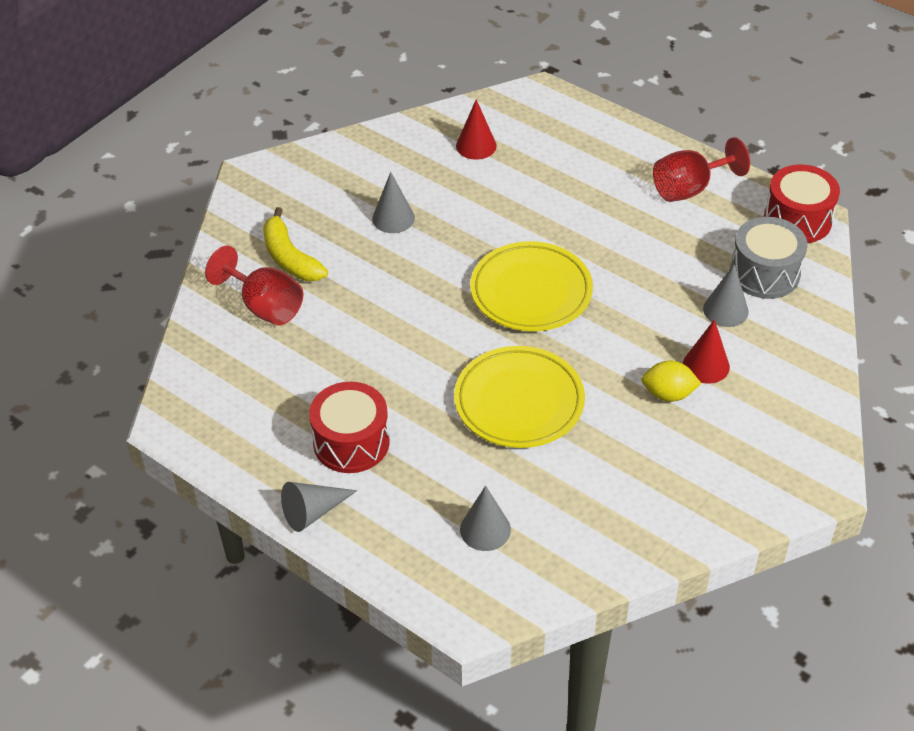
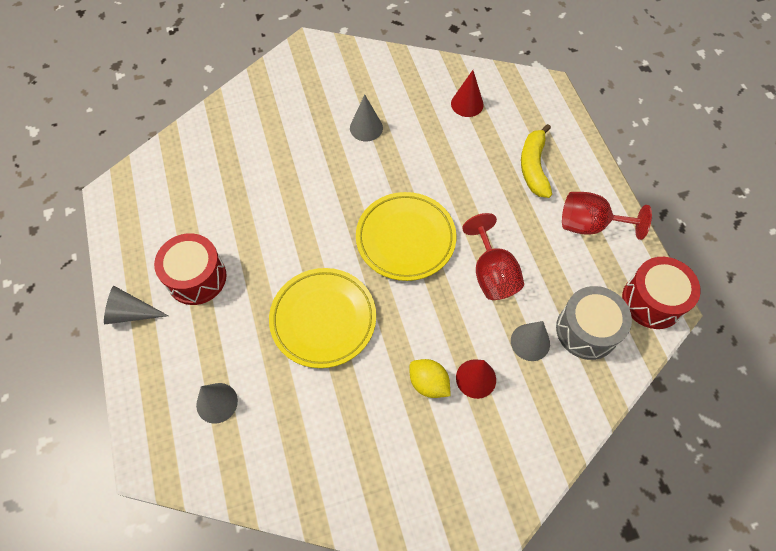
camera: 35 degrees right, 15 degrees up
(264, 306) = (234, 145): red goblet -> red goblet (492, 274)
(290, 258) = (279, 119): yellow banana -> yellow banana (533, 167)

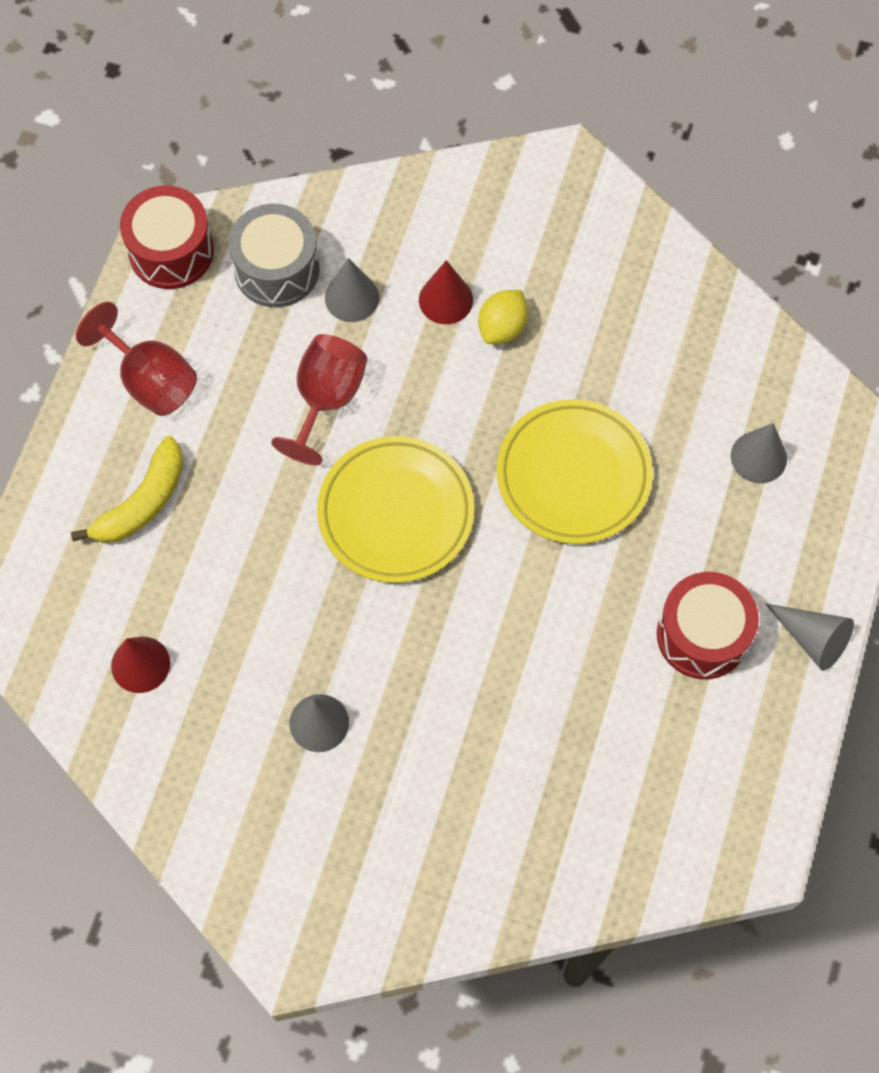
camera: 145 degrees left, 5 degrees up
(428, 383) = (502, 327): yellow lemon -> yellow lemon turned 45 degrees clockwise

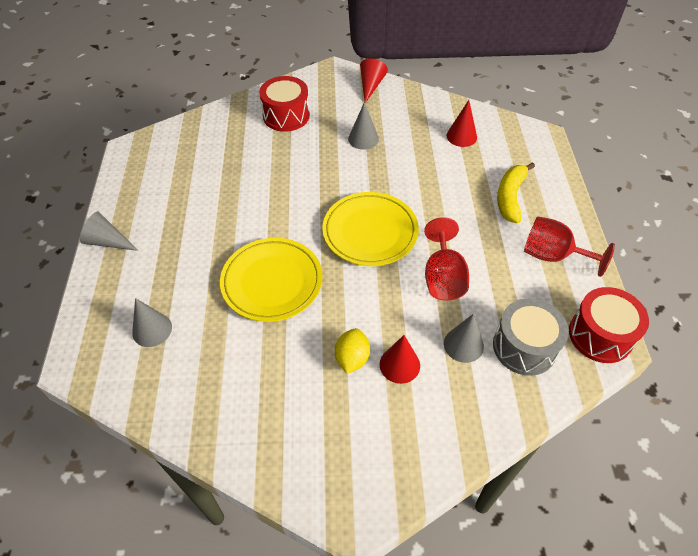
camera: 160 degrees right, 15 degrees down
(238, 872) = (371, 86): none -> red cone
(702, 635) = (173, 226): red drum -> red drum (286, 116)

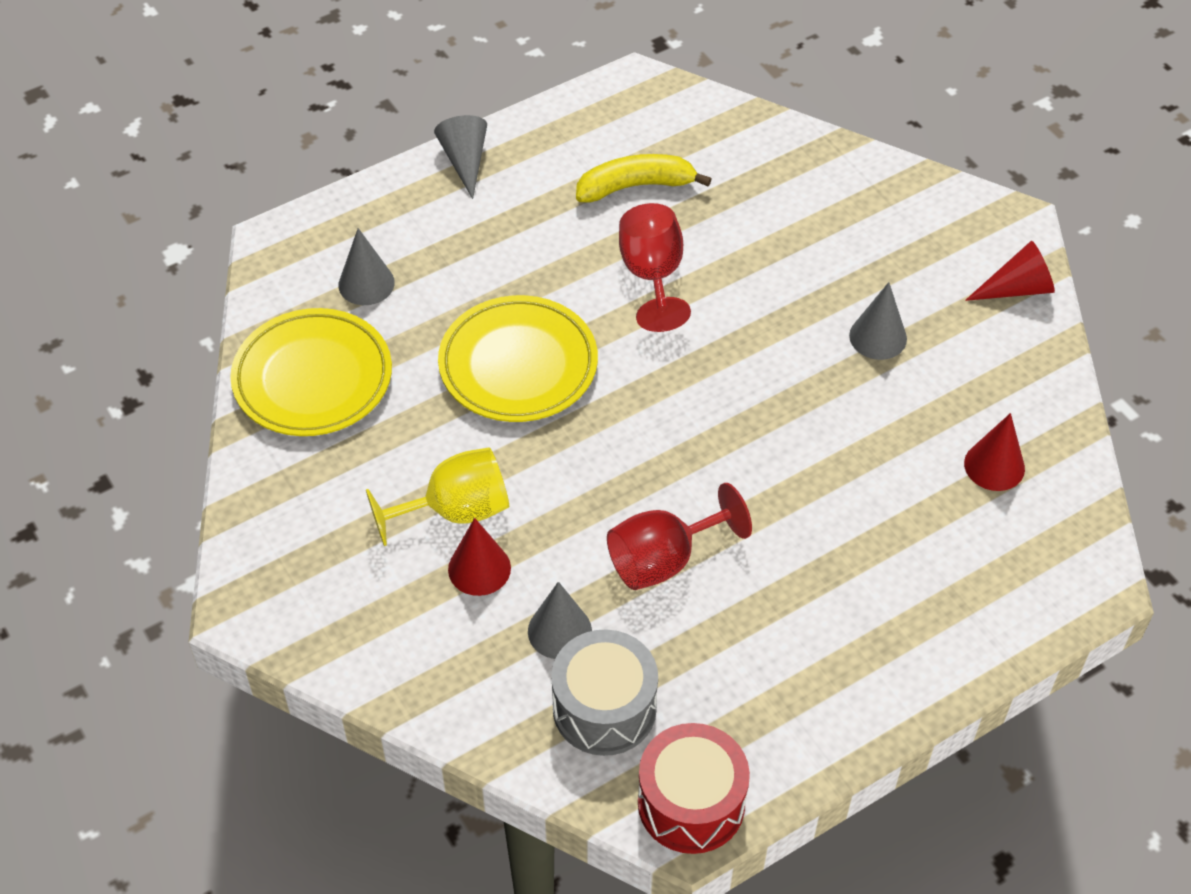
camera: 60 degrees right, 0 degrees up
(286, 116) = (849, 217): red drum -> none
(352, 358) = (455, 511): yellow lemon -> yellow goblet
(370, 232) = (686, 434): yellow plate -> yellow plate (313, 378)
(510, 197) = (899, 587): yellow banana -> yellow banana (635, 186)
(552, 255) = (810, 689): red goblet -> red goblet (652, 276)

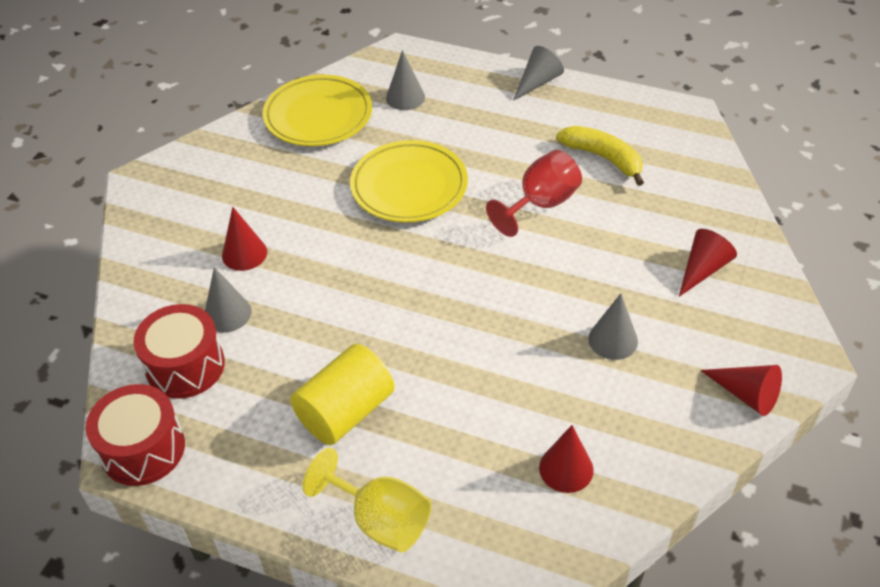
camera: 55 degrees right, 5 degrees down
(455, 511) = (277, 221): yellow goblet -> yellow goblet (380, 520)
(604, 708) = (185, 366): grey drum -> red drum
(663, 560) = (322, 332): red goblet -> none
(789, 597) = (346, 412): none -> yellow cylinder
(851, 216) = (702, 269): none -> red cone

